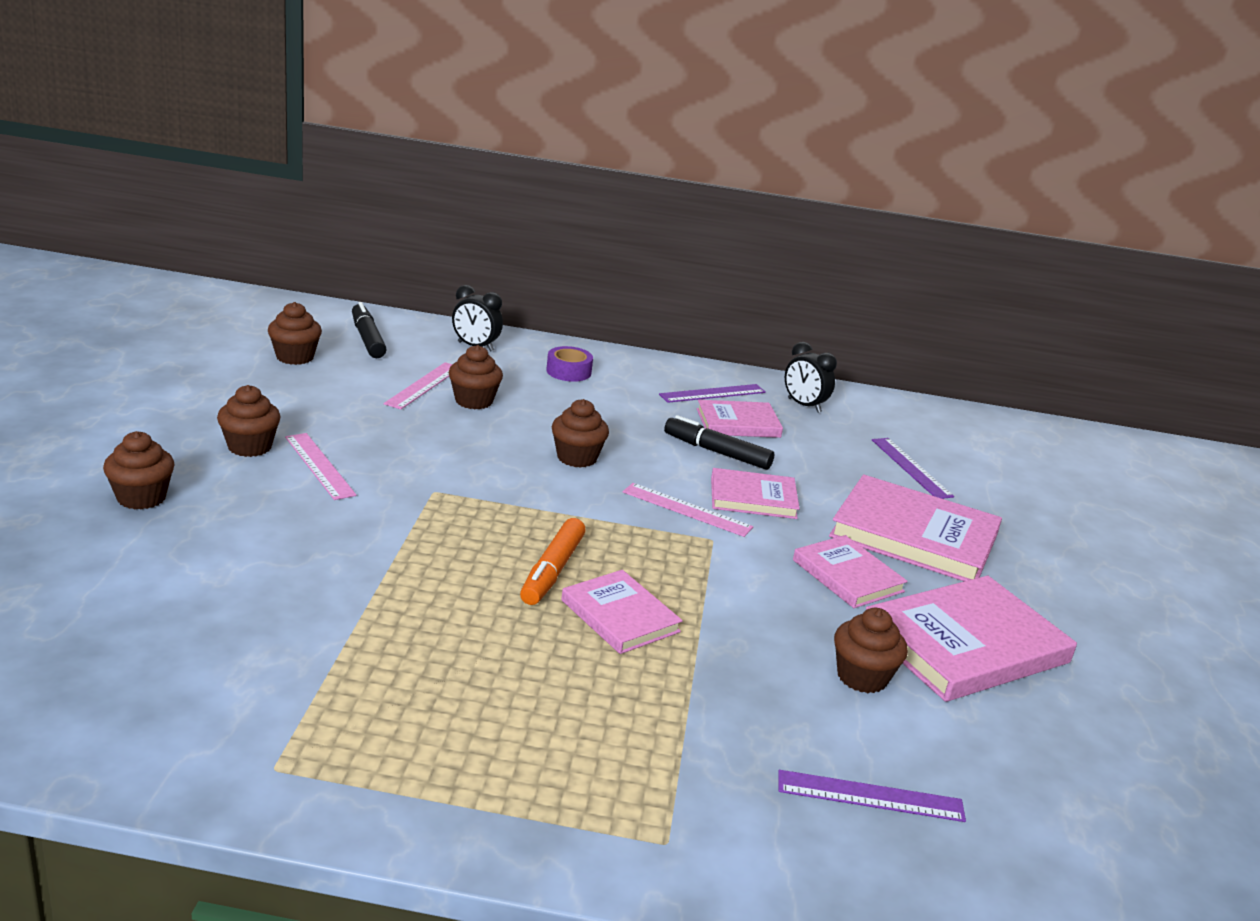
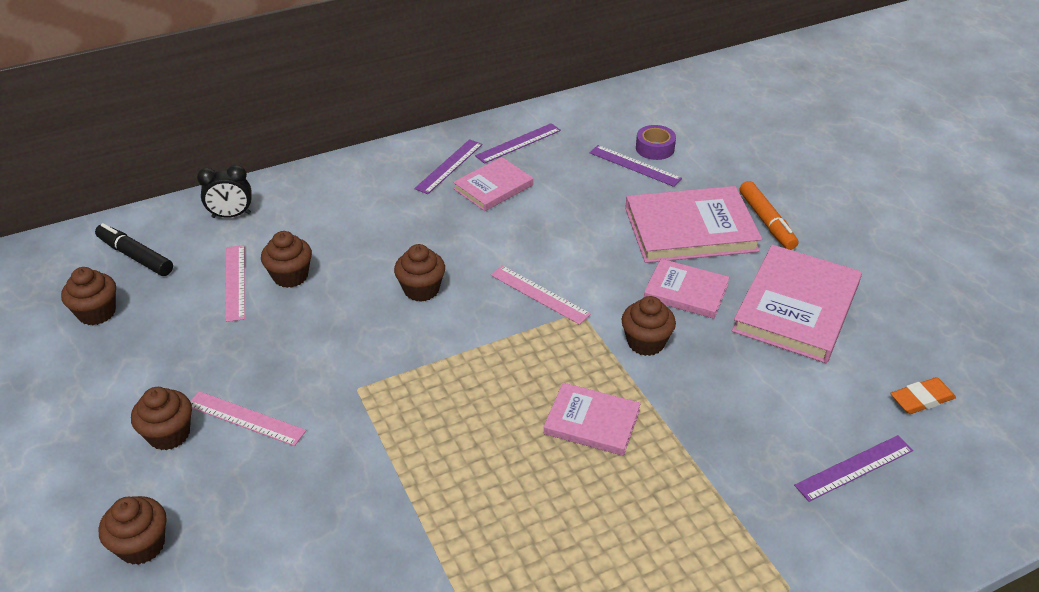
camera: 30 degrees left, 15 degrees up
(552, 571) = (512, 411): orange marker -> orange marker (766, 222)
(568, 371) = (328, 202): purple tape -> purple tape (655, 148)
(687, 509) = (539, 294): pink ruler -> pink ruler turned 45 degrees clockwise
(717, 452) = (506, 225): black marker -> none
(753, 498) = (569, 256): pink book -> none
(804, 405) = (518, 143): black clock -> purple ruler
(862, 677) = (768, 374): brown cupcake -> brown cupcake (646, 342)
(1034, 788) = (921, 399): none -> orange eraser

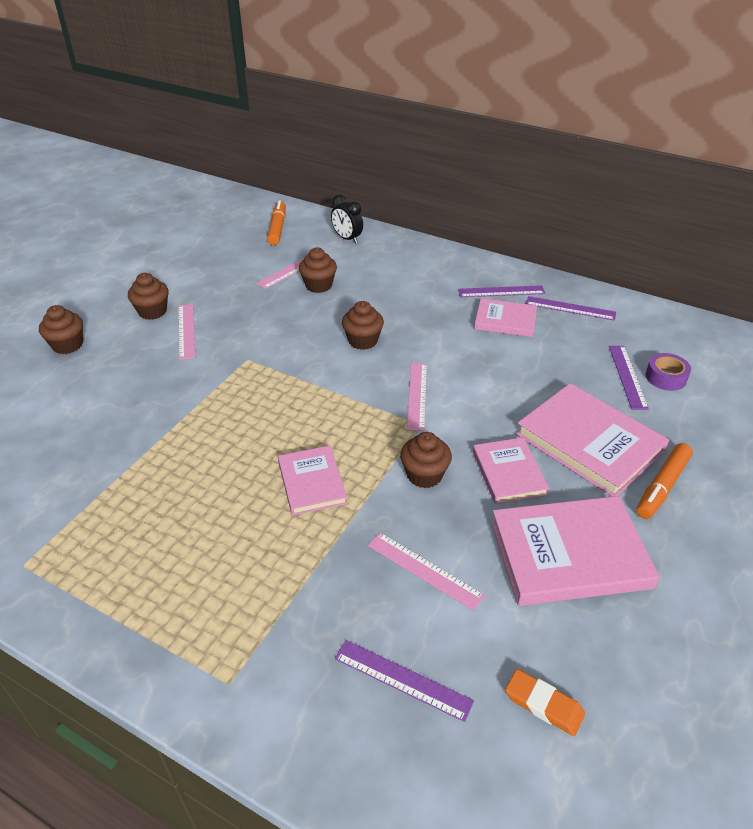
camera: 55 degrees right, 0 degrees up
(97, 313) = (222, 241): brown cupcake -> none
(135, 256) = (277, 228): black marker -> orange marker
(753, 398) = (424, 570): none -> pink ruler

